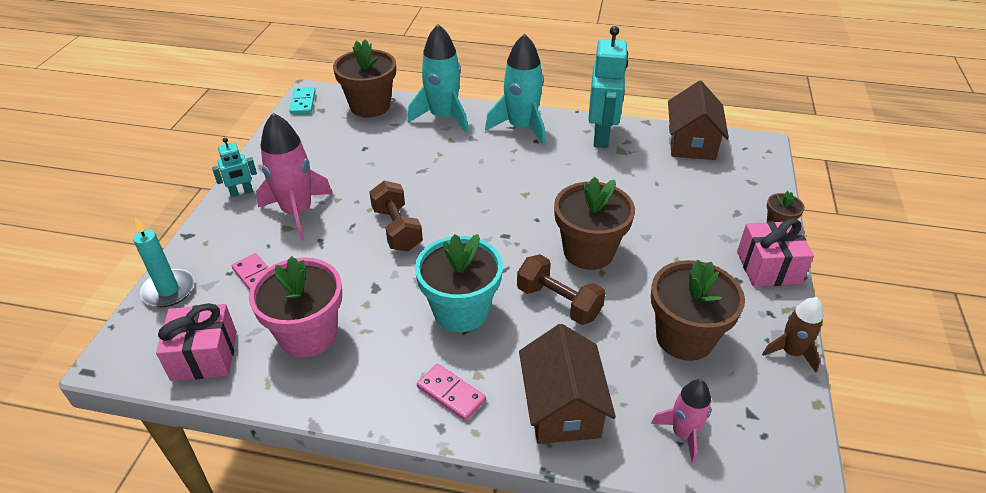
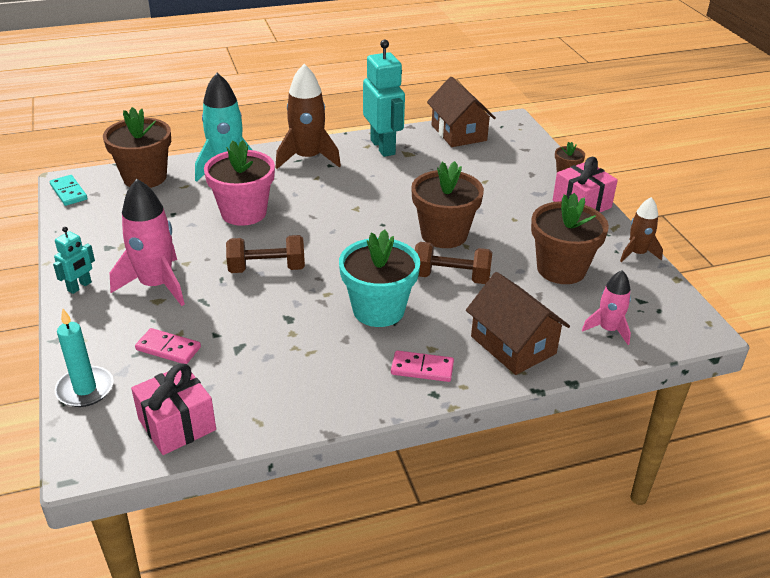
camera: 30 degrees left, 5 degrees down
(308, 334) = (261, 373): pink flower pot -> pink flower pot (244, 213)
(397, 229) = (267, 268): brown dumbbell -> brown dumbbell turned 45 degrees counterclockwise
(521, 127) = (308, 158): turquoise rocket -> brown rocket

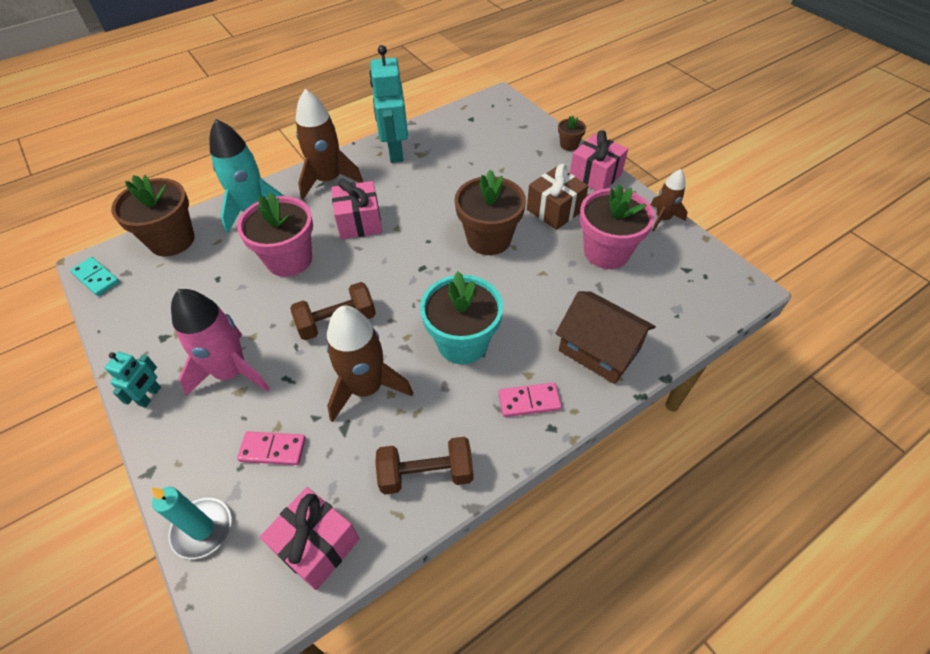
camera: 15 degrees left, 15 degrees up
(272, 323) = (366, 388): none -> brown rocket
(322, 197) = (359, 222): none -> pink gift
(383, 147) = (395, 151): turquoise robot -> turquoise robot turned 150 degrees counterclockwise
(451, 277) = (514, 287): brown dumbbell -> brown dumbbell (426, 474)
(458, 133) = (458, 121): brown house -> none
(524, 224) = (555, 210): none -> brown gift
(561, 269) = (606, 252): brown flower pot -> pink flower pot
(608, 329) = (672, 309): pink rocket -> none

